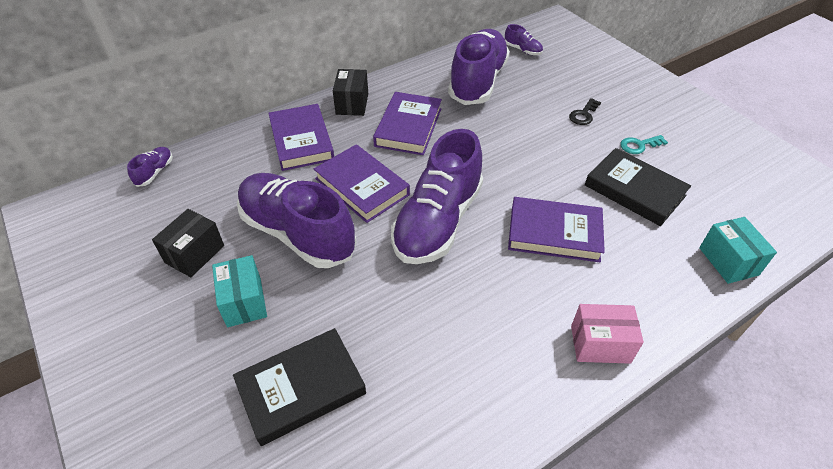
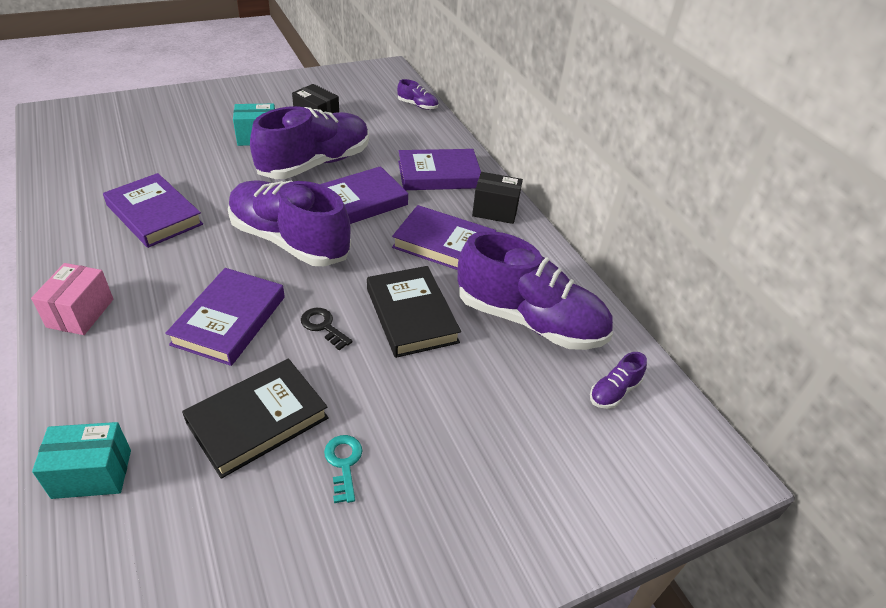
camera: 95 degrees right, 5 degrees down
(301, 388) = (167, 155): black book -> black book (411, 315)
(432, 347) = (154, 215): none -> purple book
(583, 114) = (432, 418): black key -> black key (323, 326)

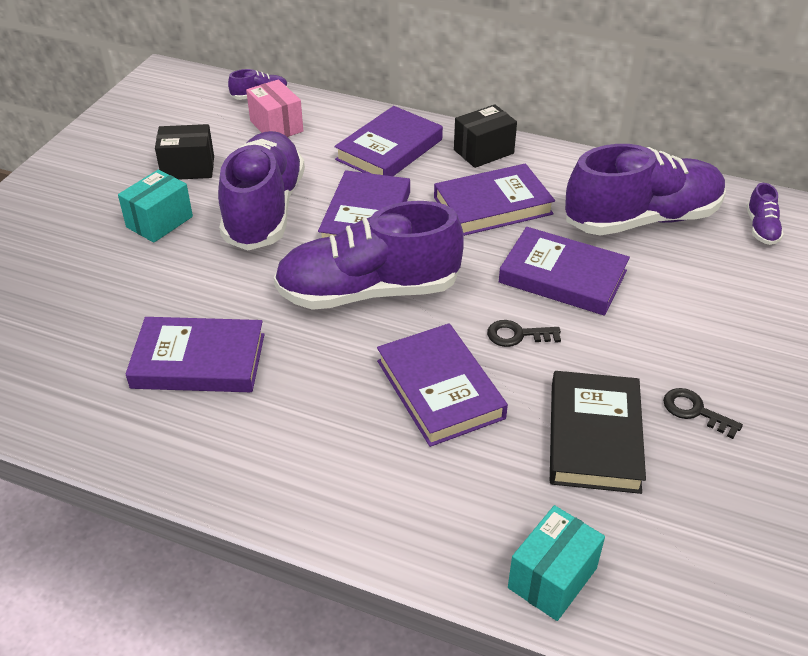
camera: 40 degrees left, 0 degrees up
(80, 313) = (302, 490): pink box -> pink box (276, 126)
(343, 463) = (695, 411): turquoise key -> black key
(411, 315) = (562, 277): black book -> purple book

